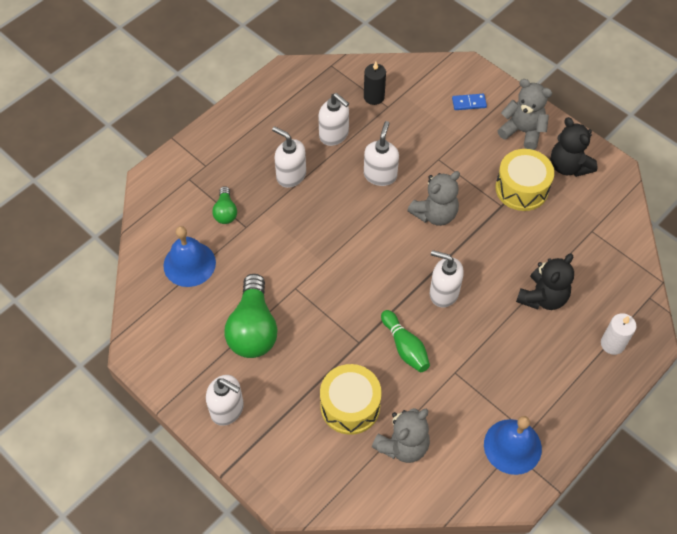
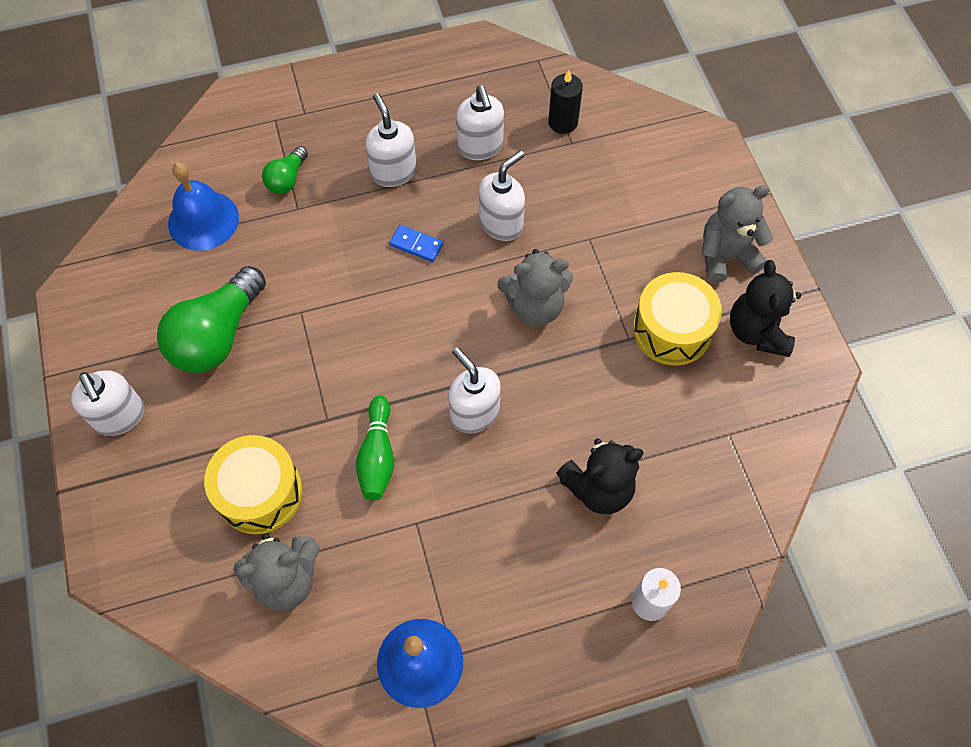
camera: 30 degrees right, 5 degrees up
(469, 103) = (680, 185): blue domino -> blue domino (416, 244)
(522, 131) = (726, 256): grey teddy bear -> grey teddy bear turned 75 degrees counterclockwise

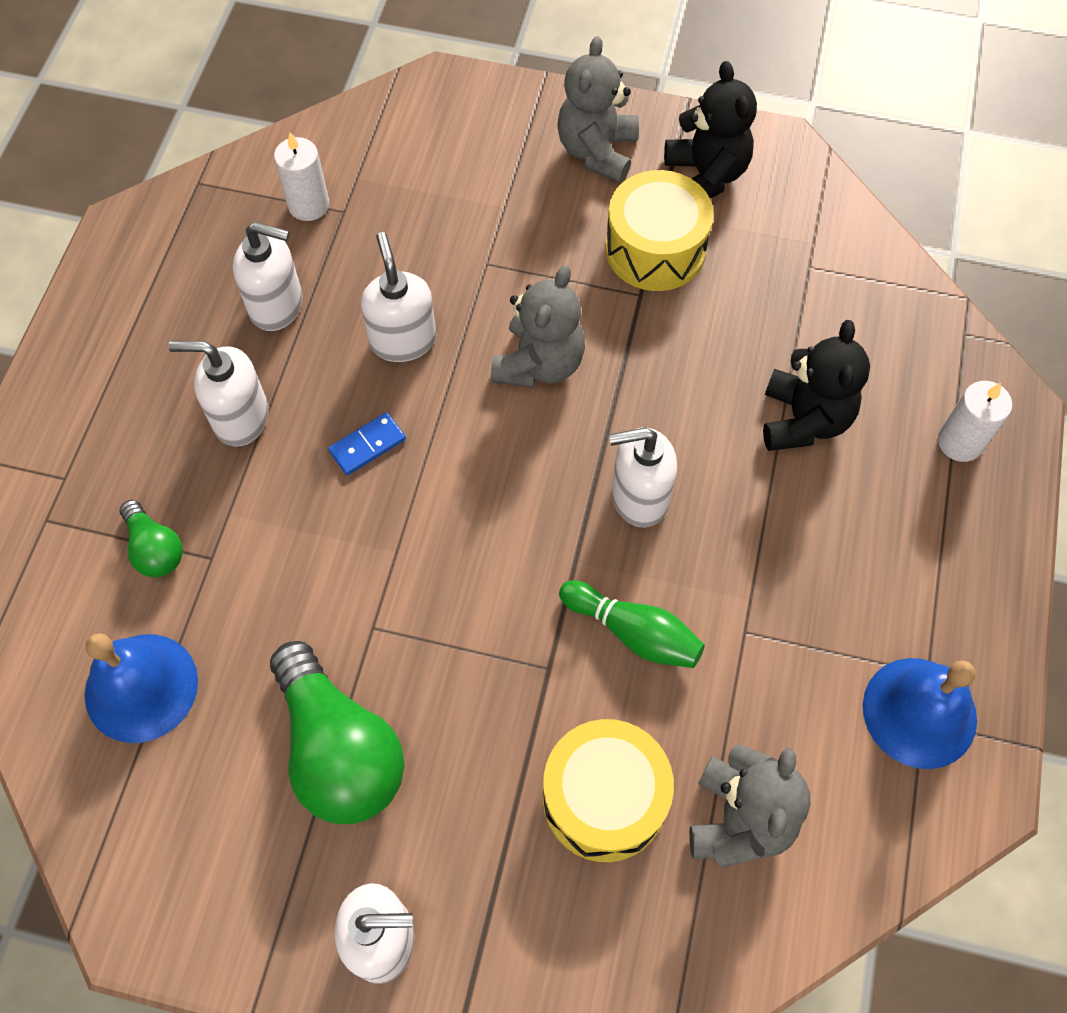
camera: 60 degrees left, 0 degrees up
(563, 122) = (308, 205): black candle -> white candle
(757, 331) = (706, 176): black teddy bear -> black teddy bear turned 135 degrees counterclockwise

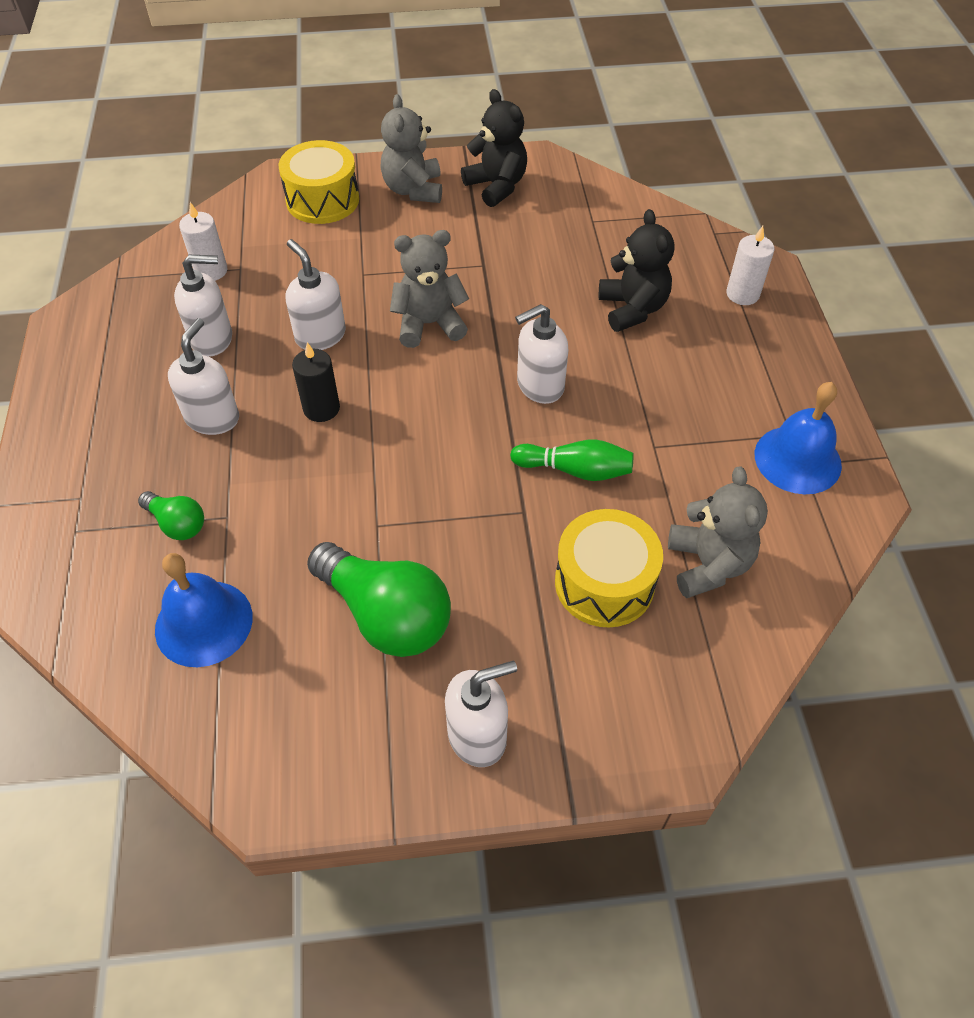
camera: 20 degrees left, 10 degrees down
(240, 418) = (213, 418): white soap dispenser -> white soap dispenser turned 120 degrees clockwise
(367, 445) = (321, 408): blue domino -> black candle
(539, 363) = (429, 324): grey teddy bear -> grey teddy bear turned 105 degrees counterclockwise
(655, 249) = (481, 236): yellow drum -> yellow drum (322, 200)

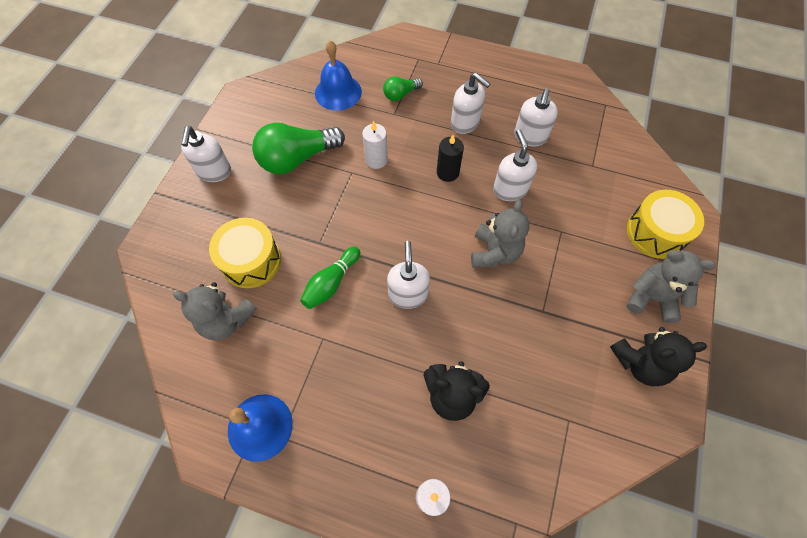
camera: 115 degrees right, 10 degrees up
(211, 271) = (595, 150): white candle -> white candle (376, 160)
(320, 335) = (510, 189): white soap dispenser -> white soap dispenser turned 90 degrees counterclockwise

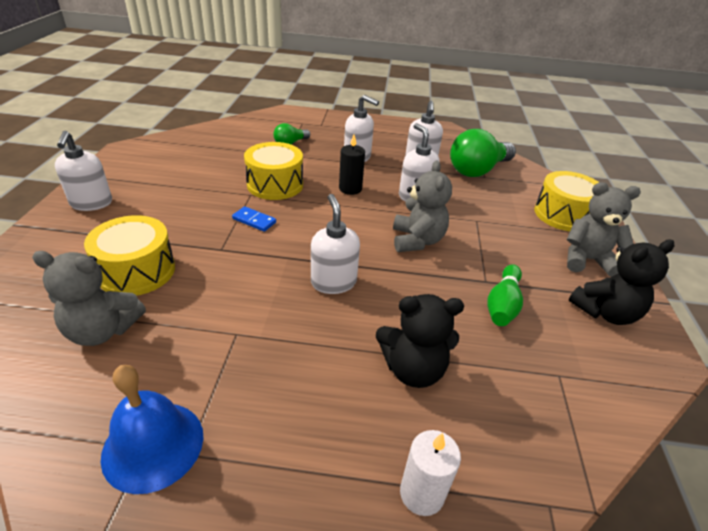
camera: 15 degrees left, 25 degrees down
(297, 158) = (189, 188): green light bulb -> green light bulb (478, 170)
(331, 283) = (240, 281): green bowling pin -> green bowling pin (503, 305)
(338, 92) = (227, 144): blue bell -> none
(351, 209) = (254, 220): none -> blue domino
(376, 160) = (275, 184): white candle -> yellow drum

